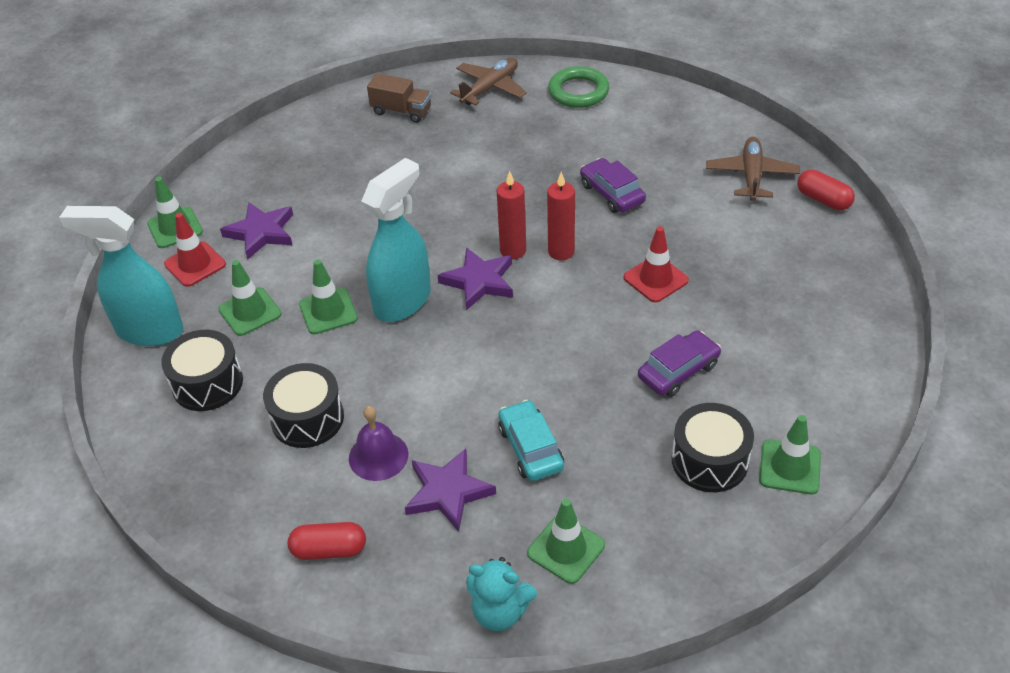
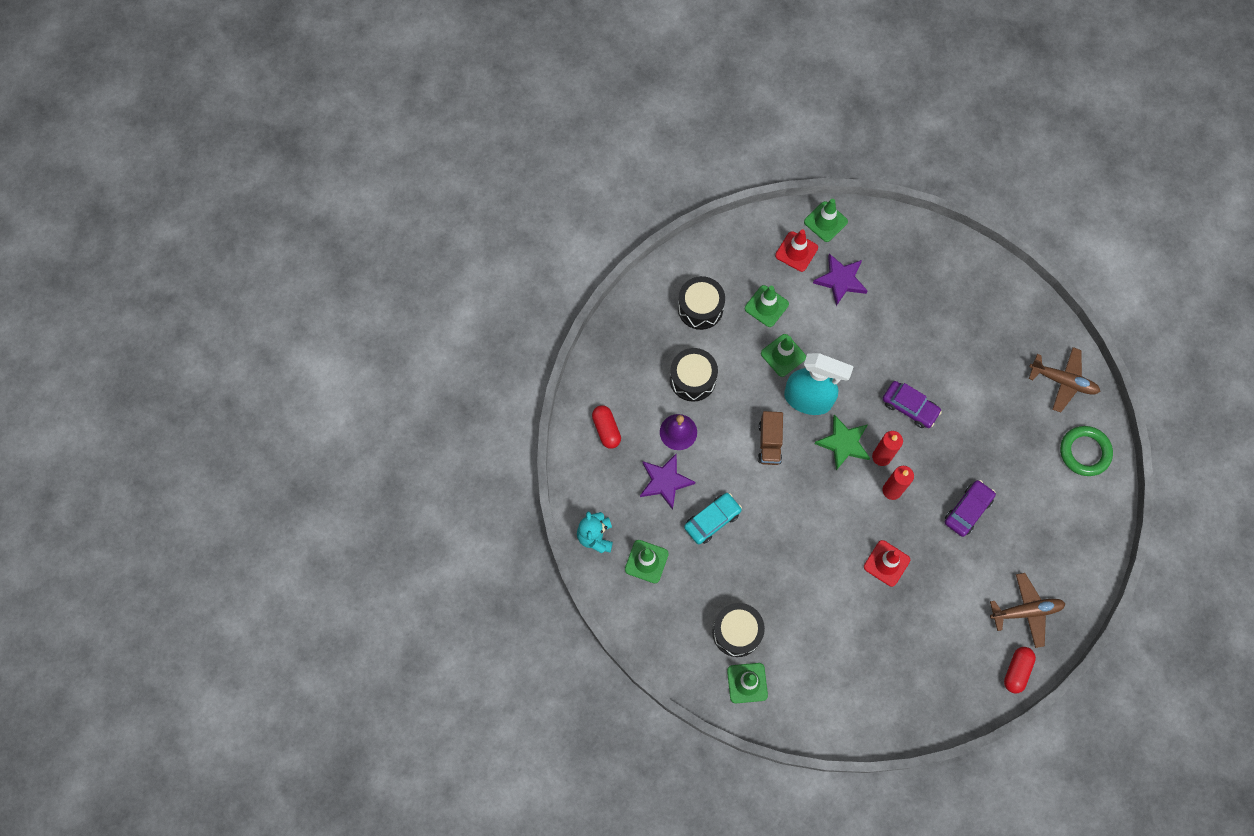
camera: 70 degrees right, 25 degrees up
(149, 331) = (730, 252): turquoise spray bottle -> none
(401, 111) = (1008, 324): brown truck -> brown truck (769, 443)
(479, 281) = (843, 443): purple star -> green star
(678, 371) = (805, 597): purple car -> purple car (909, 407)

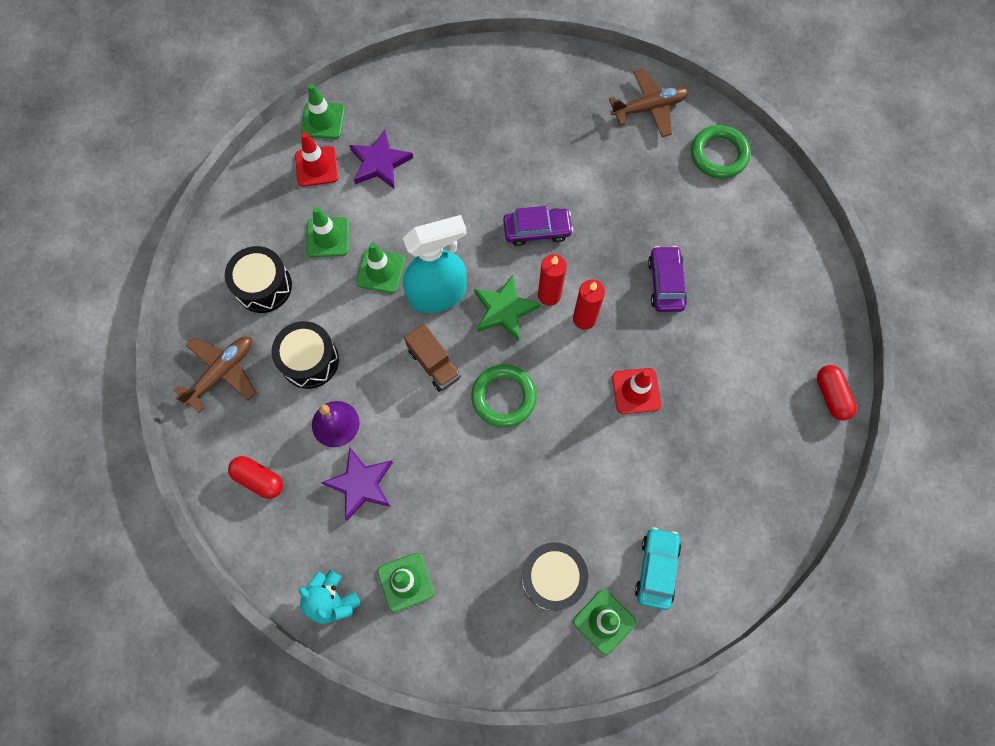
camera: 40 degrees left, 0 degrees up
(712, 520) = (438, 485): turquoise car -> turquoise car (656, 569)
(797, 499) = (503, 397): none -> green ring
(1026, 611) = (792, 334): brown plane -> brown plane (222, 372)

